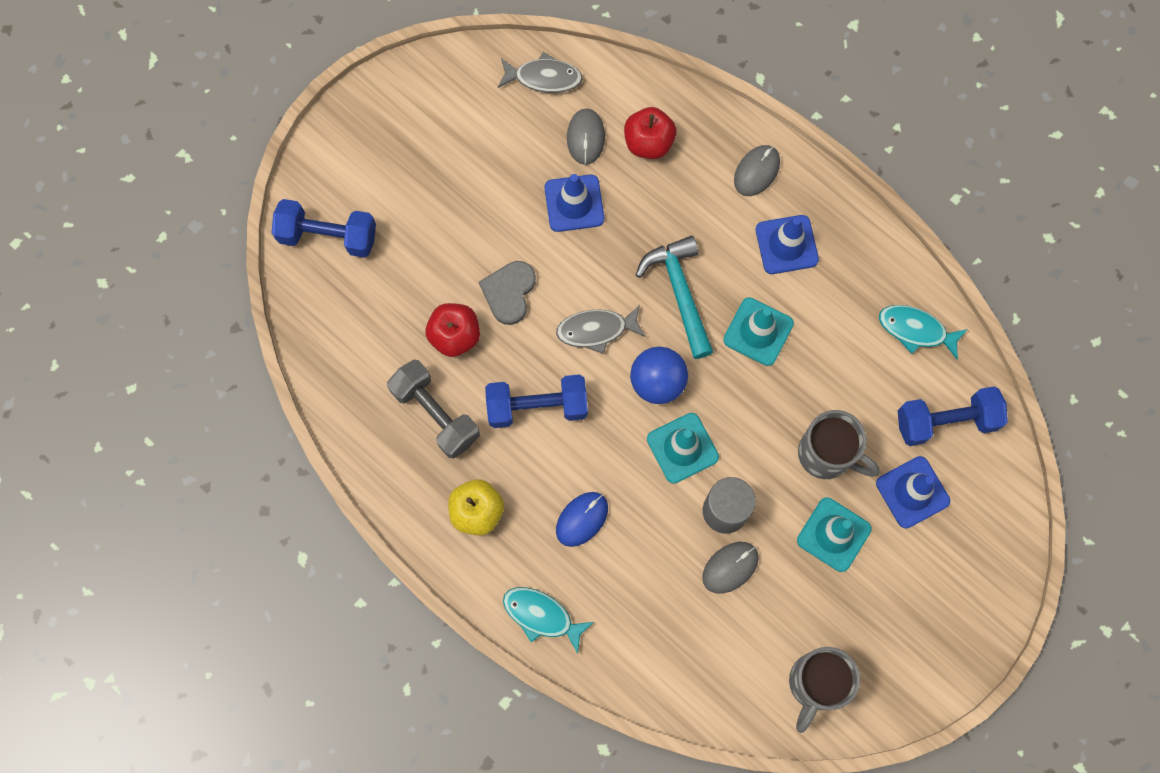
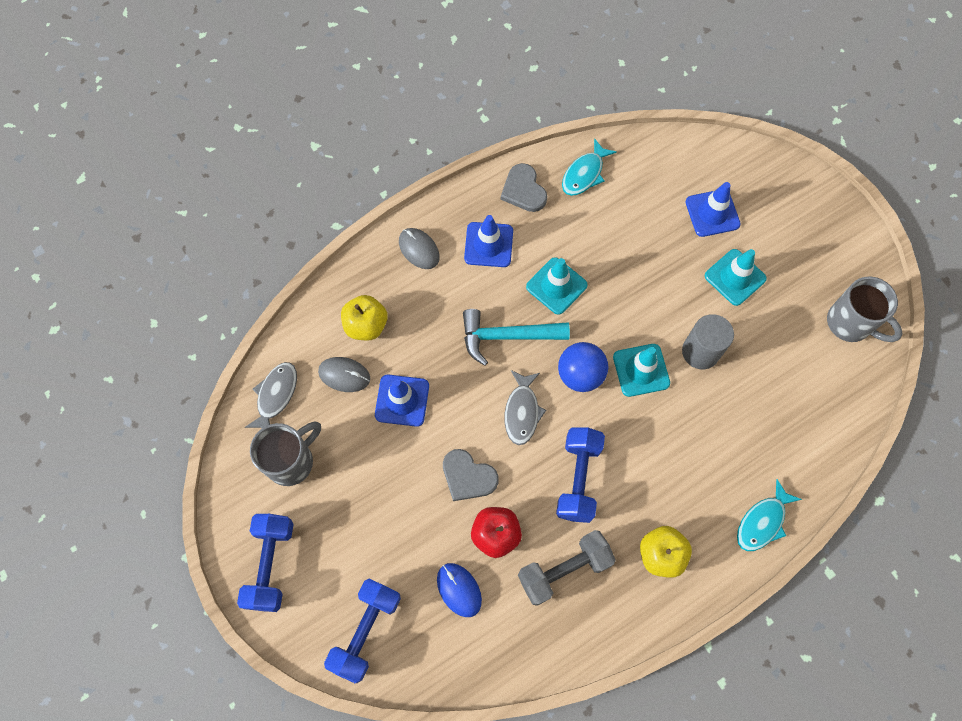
camera: 75 degrees left, 5 degrees down
(582, 519) = (685, 467): blue mouse -> blue mouse (459, 590)
(648, 143) = (366, 325): red apple -> yellow apple
(730, 567) = (747, 360): grey mouse -> none
(827, 455) = (670, 264): grey mug -> grey mug (292, 461)
(870, 266) = (523, 190): none -> grey heart
(946, 421) = (661, 175): blue dumbbell -> blue dumbbell (271, 564)

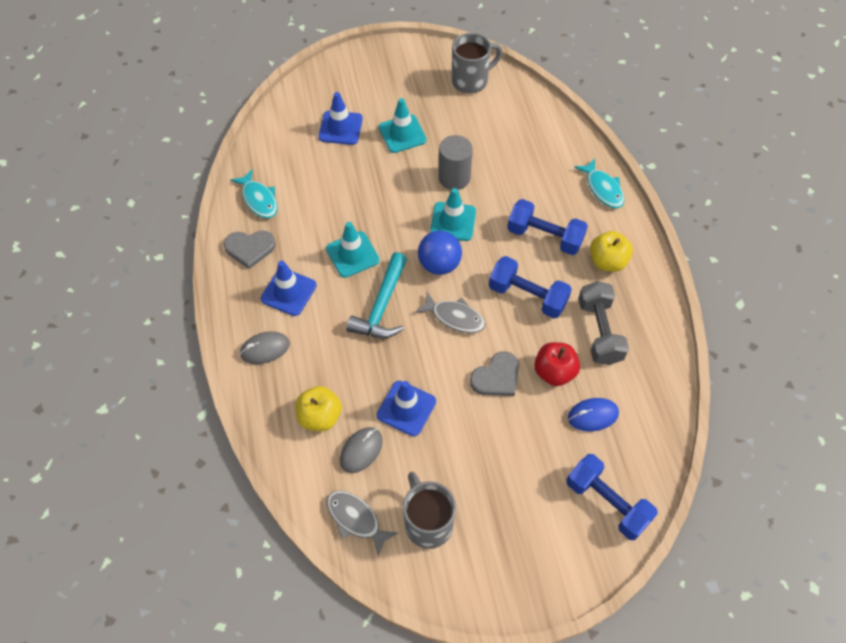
camera: 70 degrees left, 10 degrees down
(271, 564) = (522, 570): blue dumbbell -> blue dumbbell (545, 236)

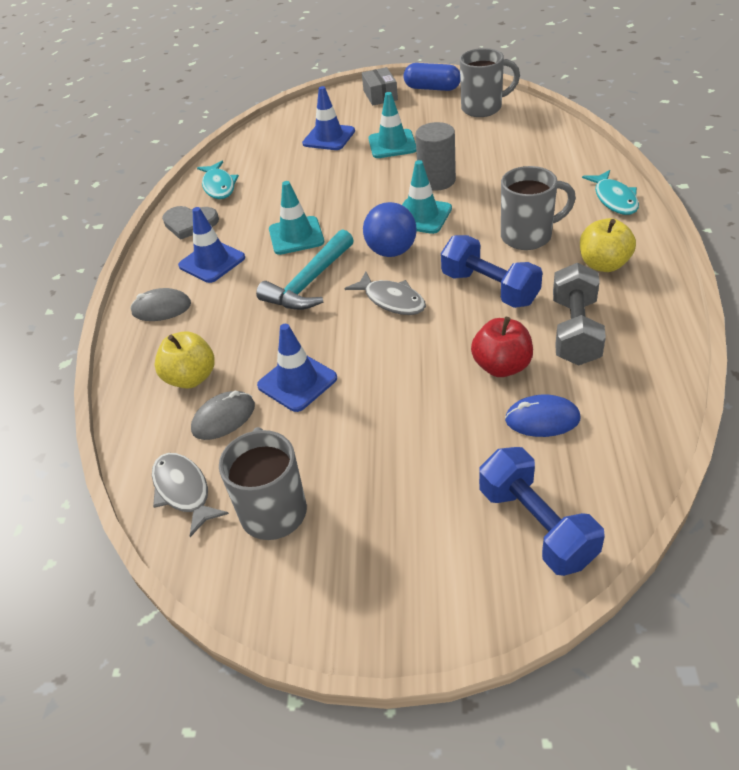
camera: 20 degrees right, 15 degrees down
(371, 66) = (380, 95): none -> grey box
(417, 55) = (432, 88): none -> blue capsule
(496, 377) = (423, 363): grey heart -> none
(545, 236) = (528, 236): blue dumbbell -> grey mug

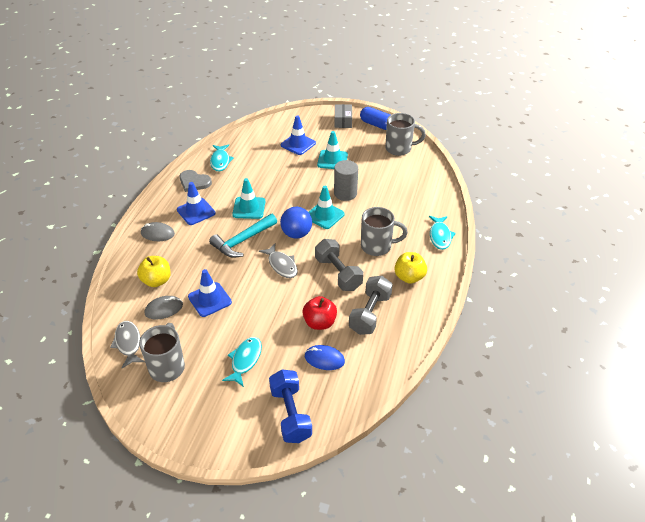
camera: 10 degrees right, 0 degrees up
(407, 460) = (245, 360): none -> turquoise fish
(489, 288) = (338, 273): blue dumbbell -> grey dumbbell

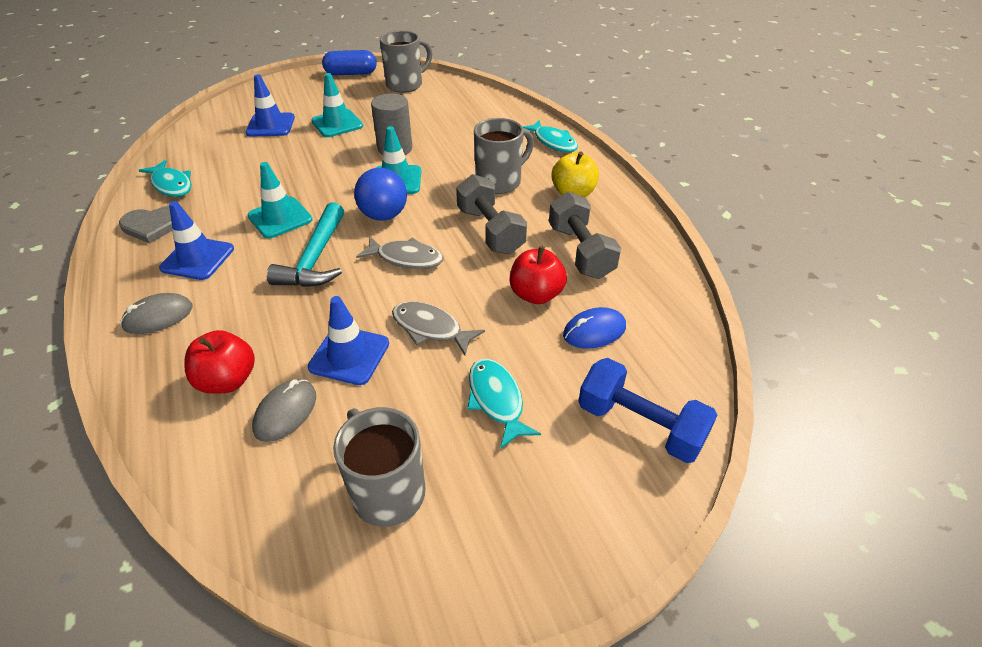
camera: 40 degrees left, 0 degrees up
(128, 343) = (275, 503): grey fish -> grey fish (430, 328)
(156, 281) = (228, 380): yellow apple -> red apple
(338, 273) = (490, 231): grey dumbbell -> grey dumbbell turned 45 degrees clockwise
(343, 121) = (304, 84): grey box -> none

